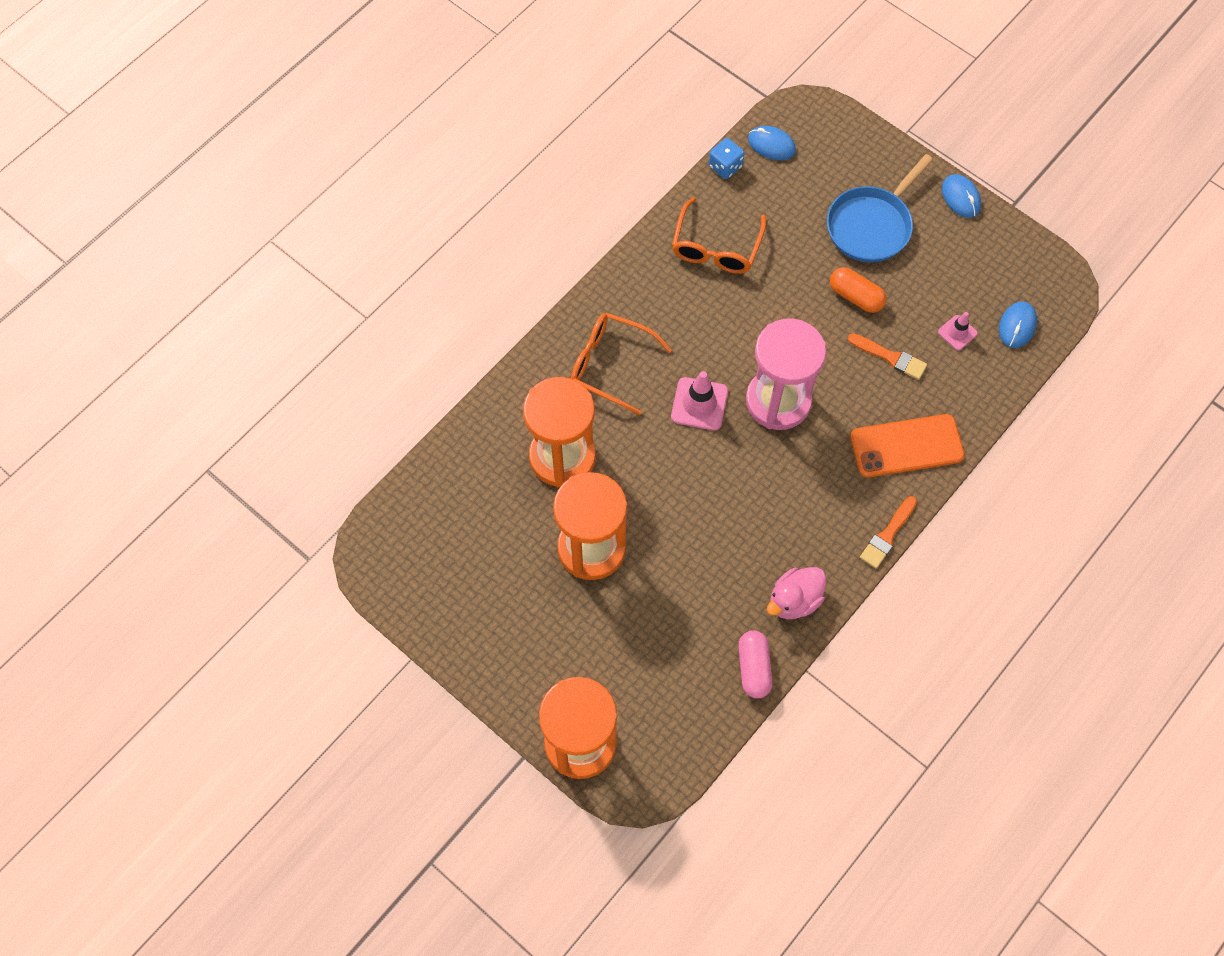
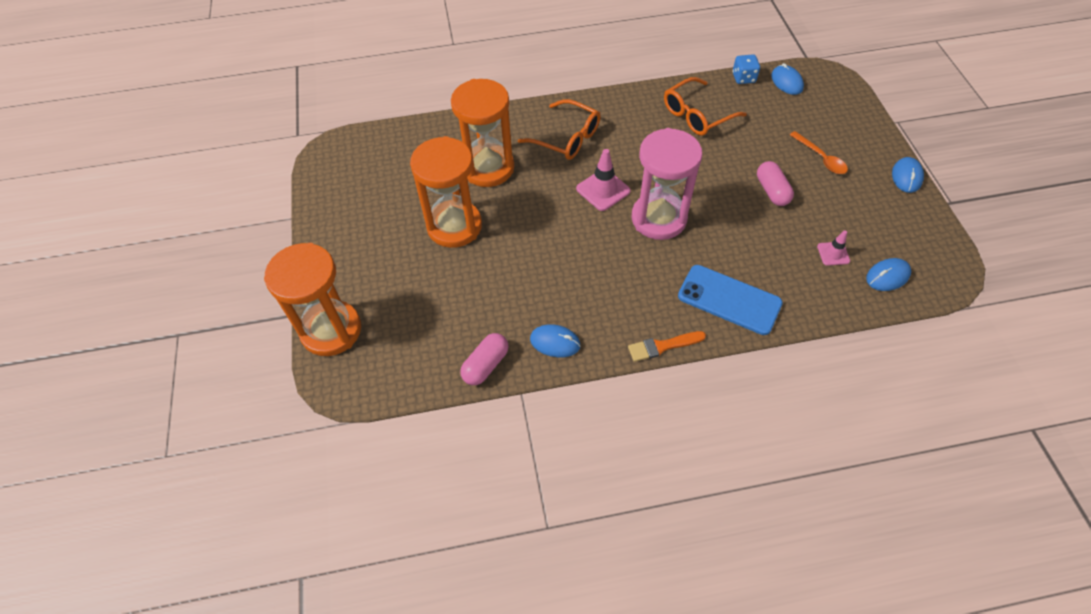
camera: 40 degrees right, 10 degrees down
(610, 365) = (567, 138): orange glasses -> orange glasses turned 150 degrees clockwise
(794, 600) = (555, 342): pink duck -> blue mouse
(856, 296) = (772, 191): orange capsule -> pink capsule
(871, 225) = (820, 158): blue pan -> orange spoon
(890, 357) = (766, 239): orange brush -> none
(906, 446) = (729, 299): orange phone -> blue phone

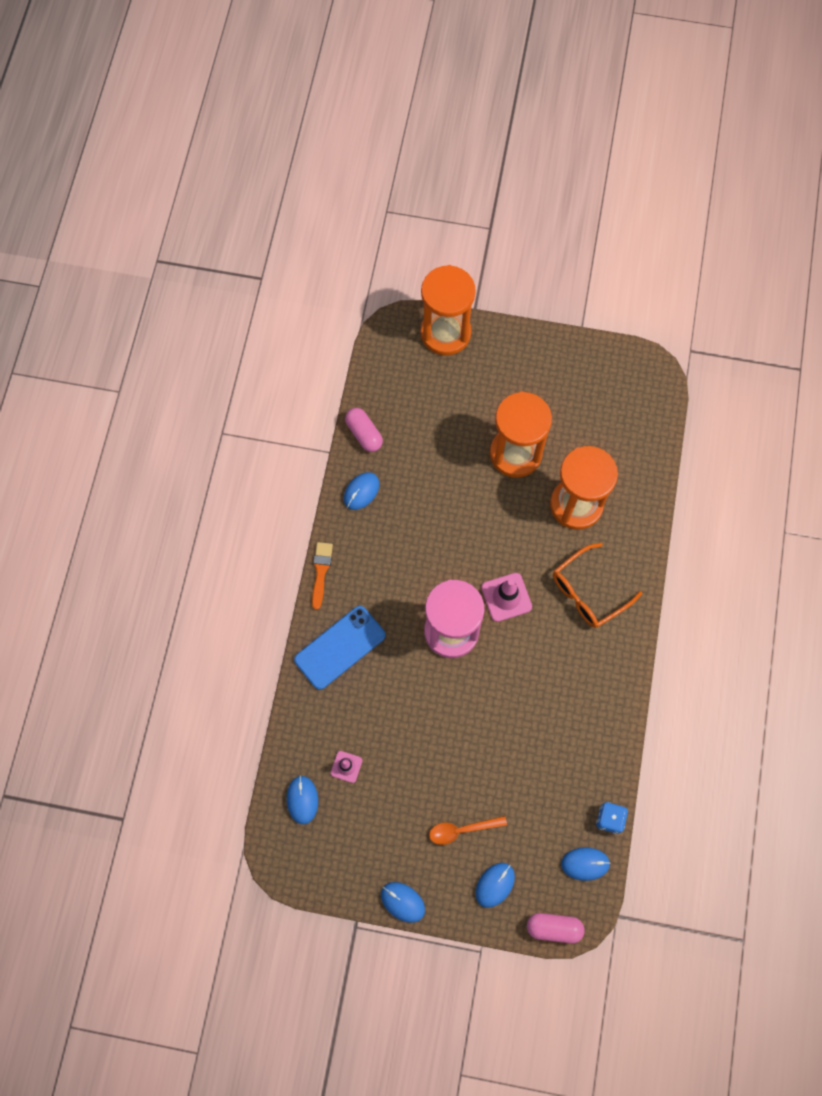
camera: 110 degrees right, 15 degrees up
(697, 115) = (571, 737): orange glasses -> none
(772, 191) = (440, 754): pink capsule -> pink capsule (554, 928)
(844, 126) = (495, 885): none -> blue mouse

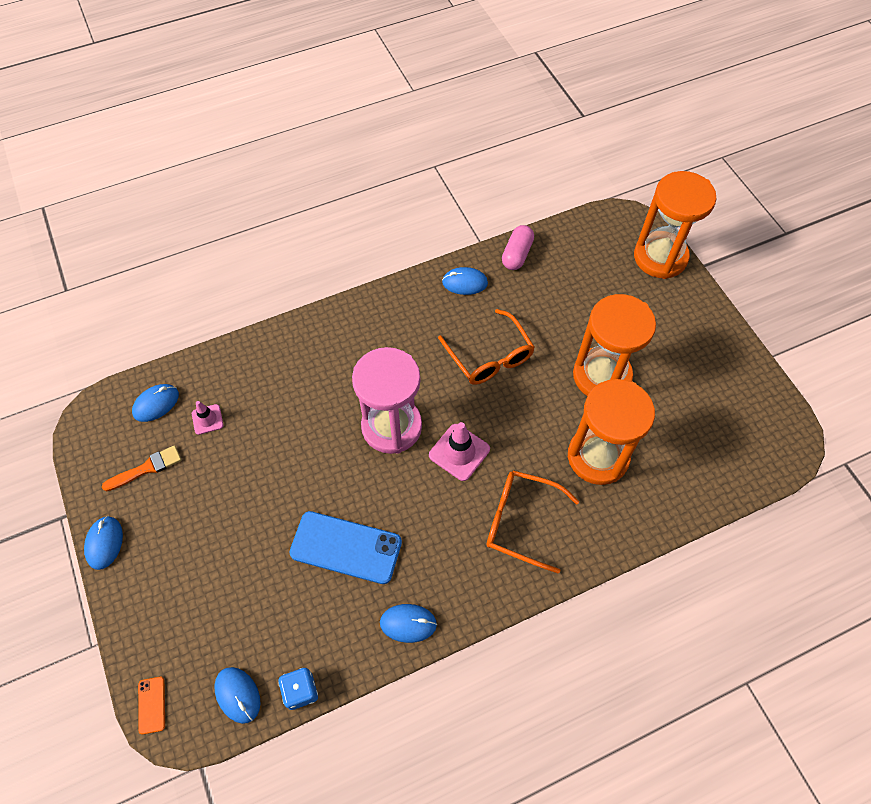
camera: 55 degrees right, 10 degrees down
(321, 572) = (370, 296): orange brush -> orange brush (146, 468)
(340, 647) = (313, 350): blue phone -> blue phone (346, 547)
(442, 520) = (490, 357): none -> orange glasses
(462, 830) = (205, 552): orange spoon -> none
(495, 885) = (166, 617): blue mouse -> blue mouse (408, 623)
(554, 928) = (152, 705): pink capsule -> orange phone

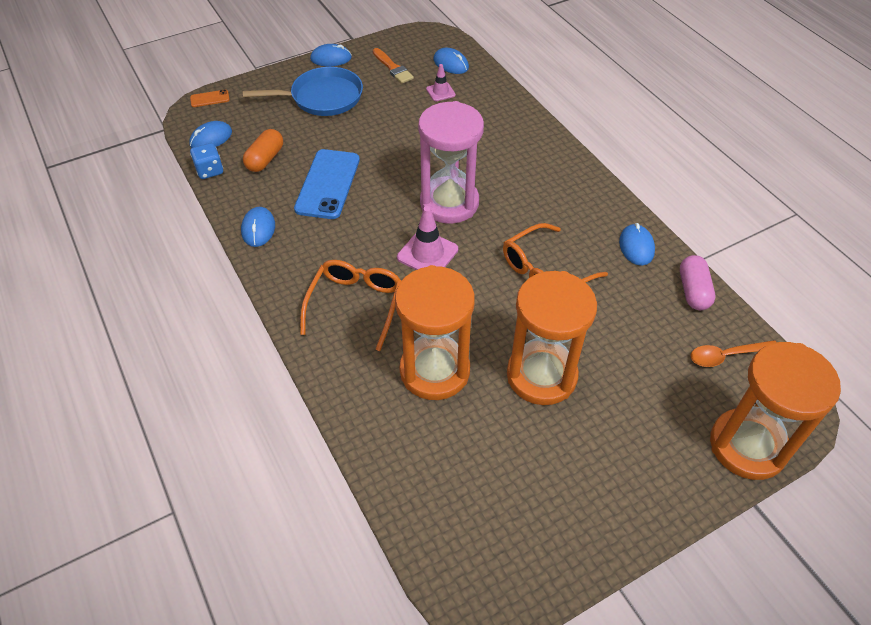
camera: 85 degrees right, 10 degrees down
(186, 554) = (322, 98): none -> blue pan
(291, 621) = (265, 159): none -> orange capsule
(517, 254) = (693, 291): pink capsule -> pink capsule turned 75 degrees clockwise
(581, 249) = (726, 355): none -> orange spoon

